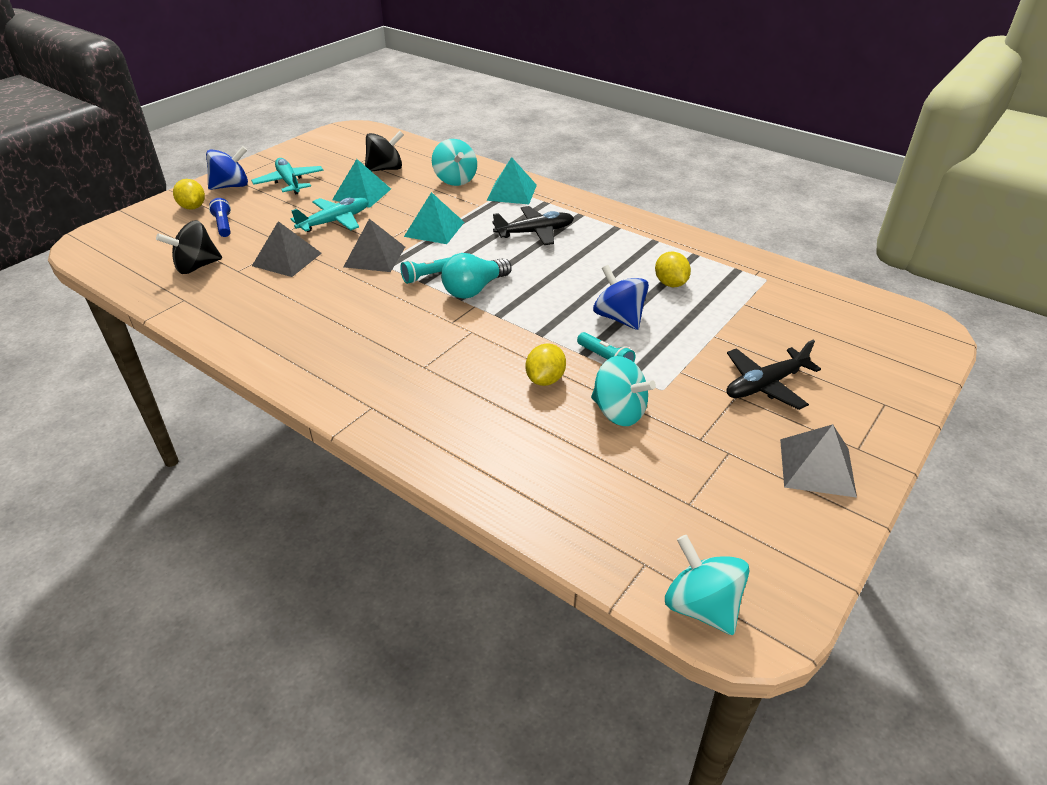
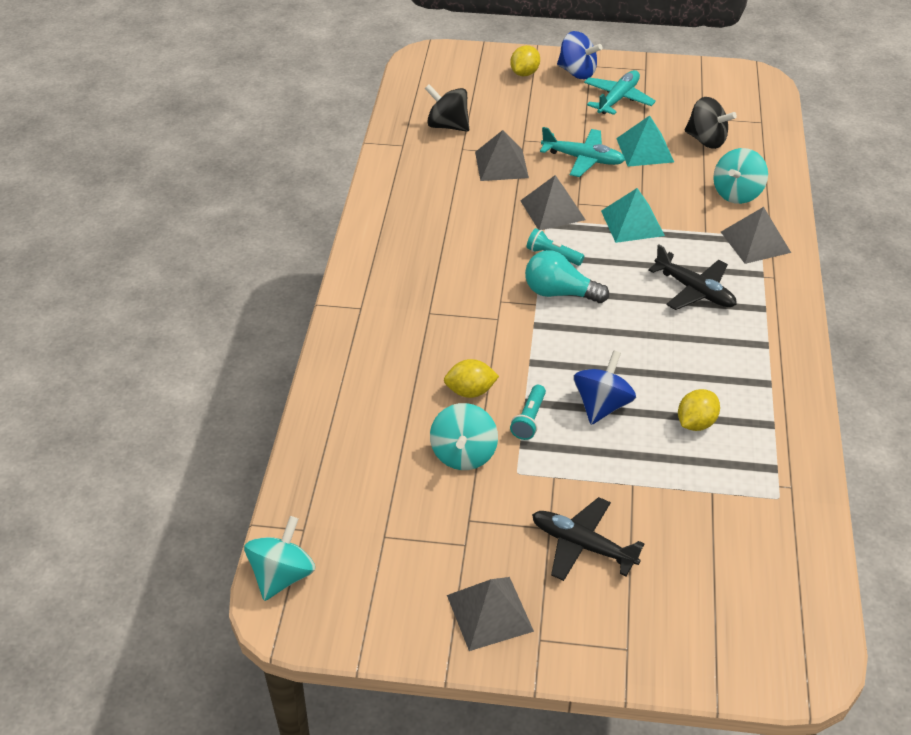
camera: 60 degrees right, 5 degrees up
(224, 225) = (515, 104): blue flashlight -> none
(512, 192) = (755, 242): turquoise pyramid -> grey pyramid

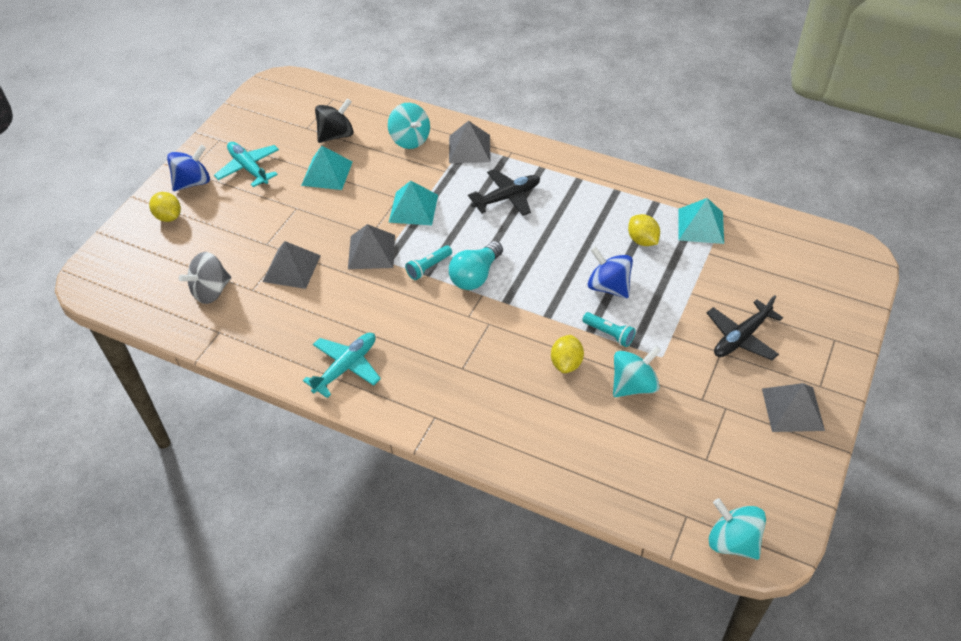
camera: 70 degrees left, 5 degrees up
(447, 126) = (211, 291): black spinning top -> grey spinning top
(463, 454) = (633, 385): turquoise spinning top -> turquoise spinning top turned 60 degrees counterclockwise
(583, 159) = (316, 213): turquoise plane -> turquoise plane (346, 367)
(756, 476) = (700, 226): none -> turquoise pyramid

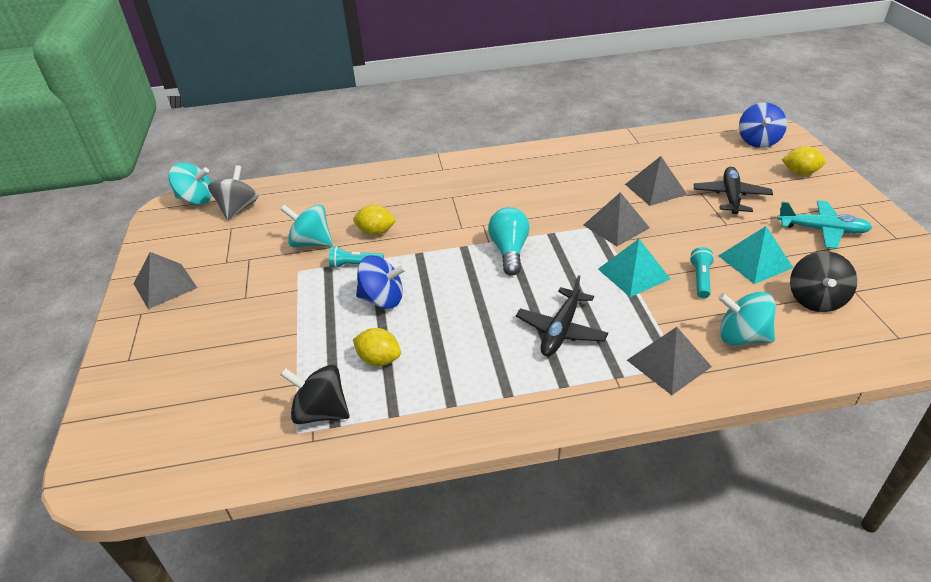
camera: 145 degrees right, 10 degrees down
(193, 182) = (837, 199): blue spinning top -> blue spinning top (758, 141)
(211, 291) = (682, 154): grey spinning top -> grey spinning top (238, 208)
(346, 367) = (531, 163): turquoise plane -> none
(428, 267) = (555, 238): turquoise flashlight -> turquoise flashlight (700, 279)
(566, 363) = (376, 232): yellow lemon -> yellow lemon turned 60 degrees counterclockwise
(633, 385) = (311, 243): turquoise spinning top -> turquoise spinning top turned 90 degrees clockwise
(700, 226) = (321, 412): turquoise pyramid -> black spinning top
(741, 337) = (229, 317): black plane -> black plane (731, 196)

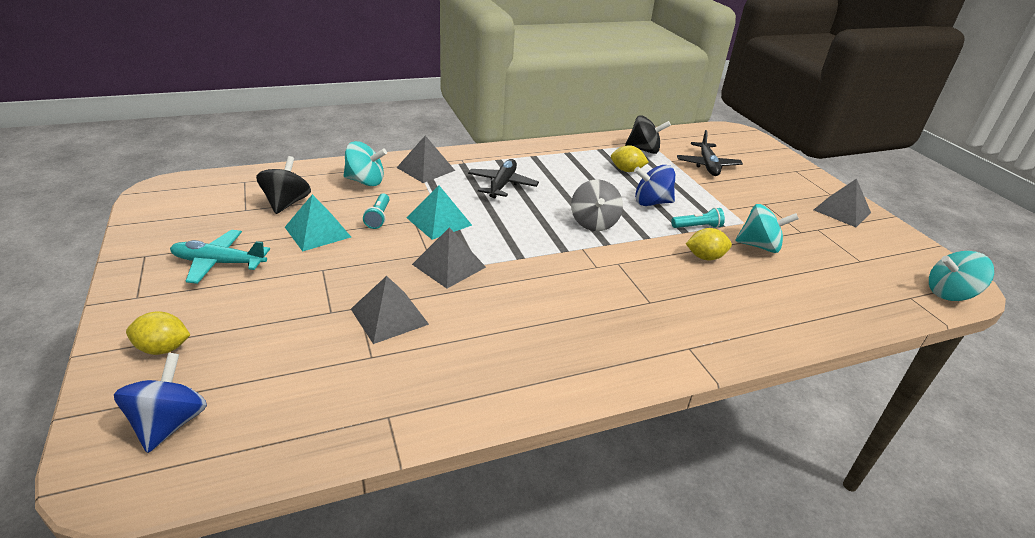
camera: 165 degrees right, 5 degrees down
(238, 208) = (884, 282): grey spinning top -> grey spinning top (594, 223)
(509, 251) = (558, 239): turquoise light bulb -> none
(731, 196) = (294, 306): black plane -> black plane (707, 165)

